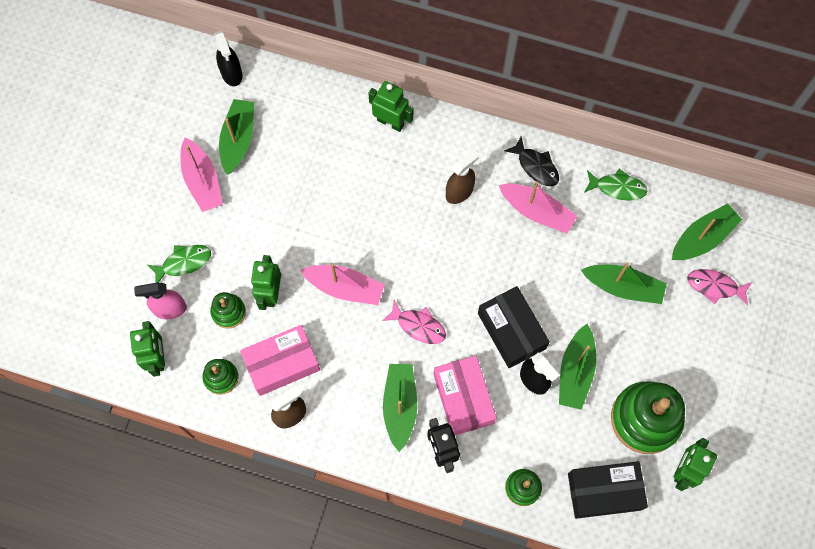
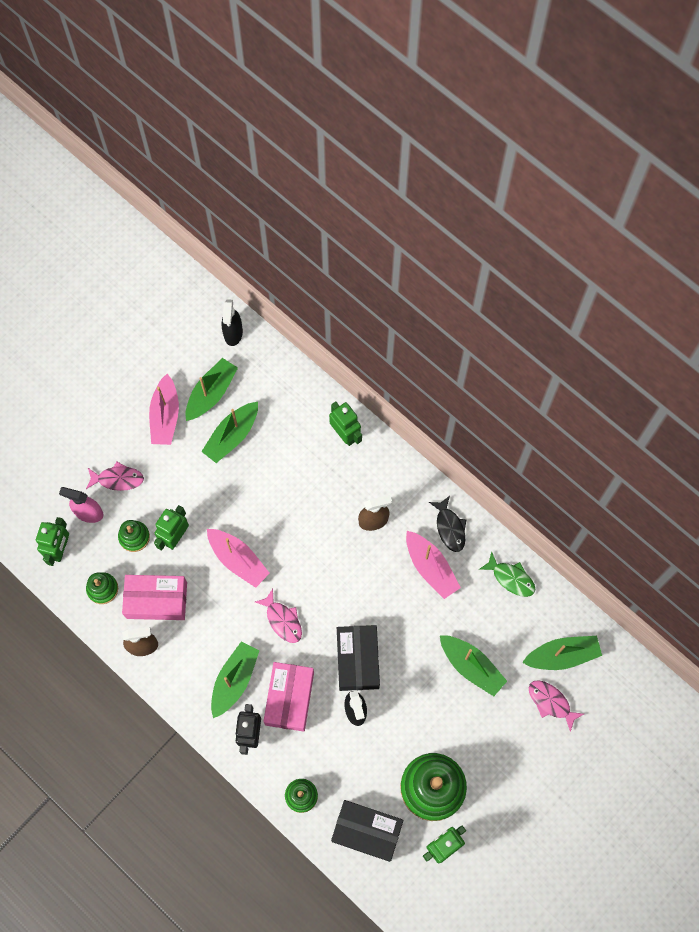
camera: 25 degrees right, 0 degrees up
(183, 263) = (118, 479): green fish -> pink fish
(575, 372) = (394, 720): green boat -> green boat (232, 436)

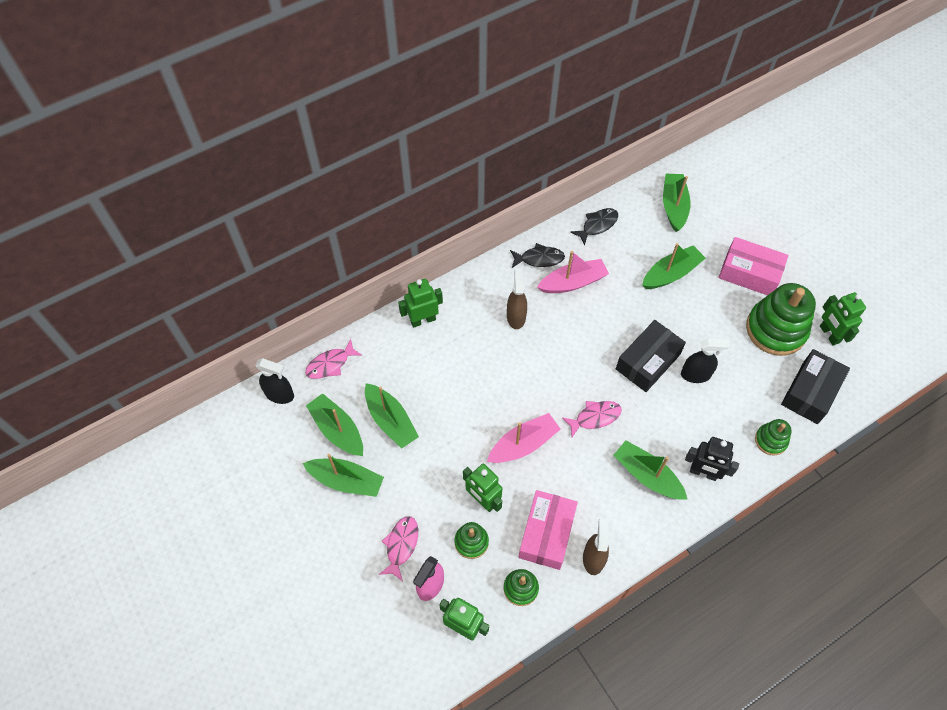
camera: 75 degrees left, 10 degrees down
(165, 416) = (346, 481): pink boat -> green boat
(289, 698) = (674, 429): pink box -> pink box (749, 273)
(357, 660) = (647, 361): black box -> black box turned 60 degrees counterclockwise
(511, 578) = (597, 225): green fish -> black fish
(551, 702) = (713, 224): pink fish -> pink fish (330, 364)

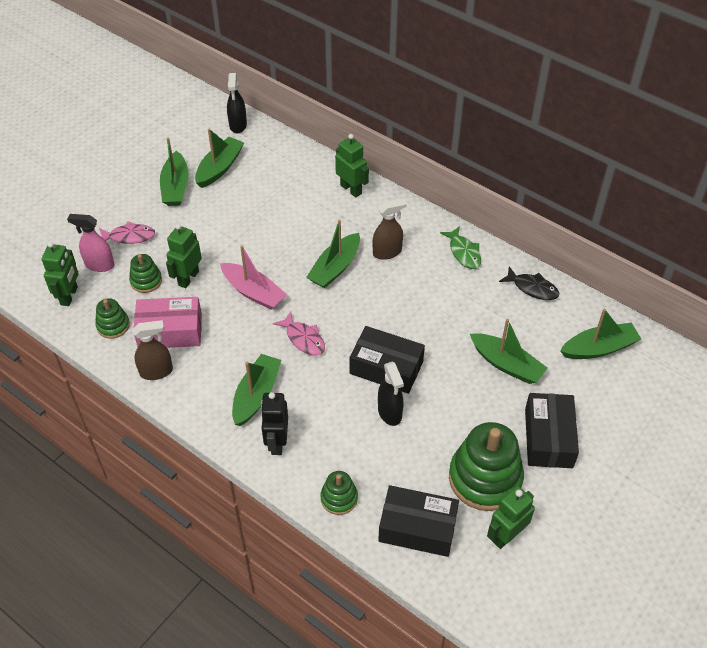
camera: 70 degrees right, 10 degrees down
(330, 364) = (279, 145): pink fish -> none
(390, 420) = (241, 197): green boat -> green boat (335, 268)
(539, 259) = (463, 252): black fish -> green fish
(573, 282) = (450, 285): pink boat -> none
(749, 273) = (548, 438): pink box -> black box

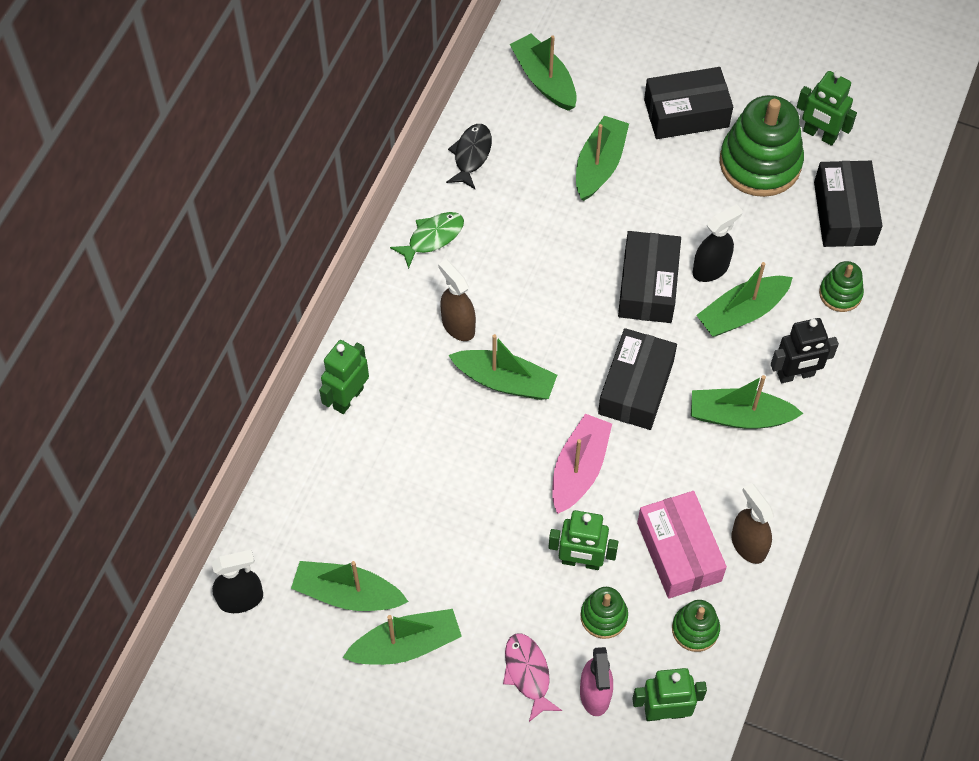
camera: 105 degrees left, 10 degrees up
(303, 339) = (636, 387): pink fish -> black box
(343, 422) = (742, 313): none -> green boat

